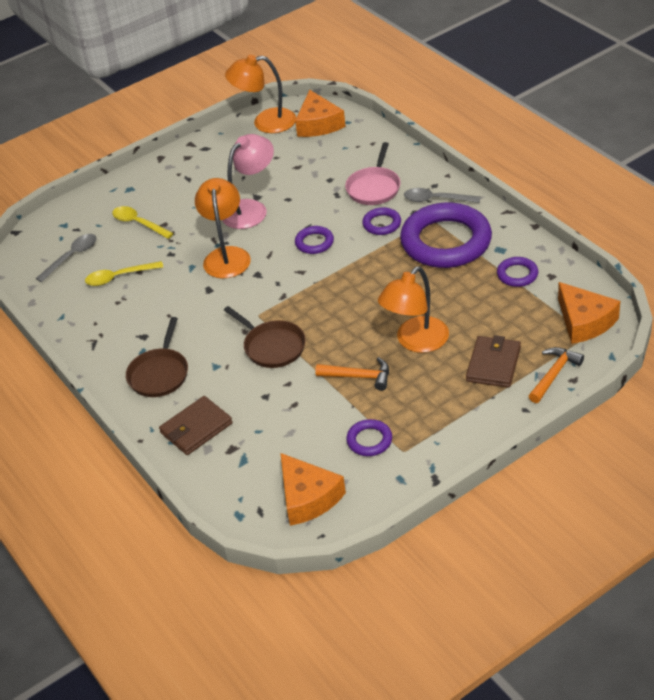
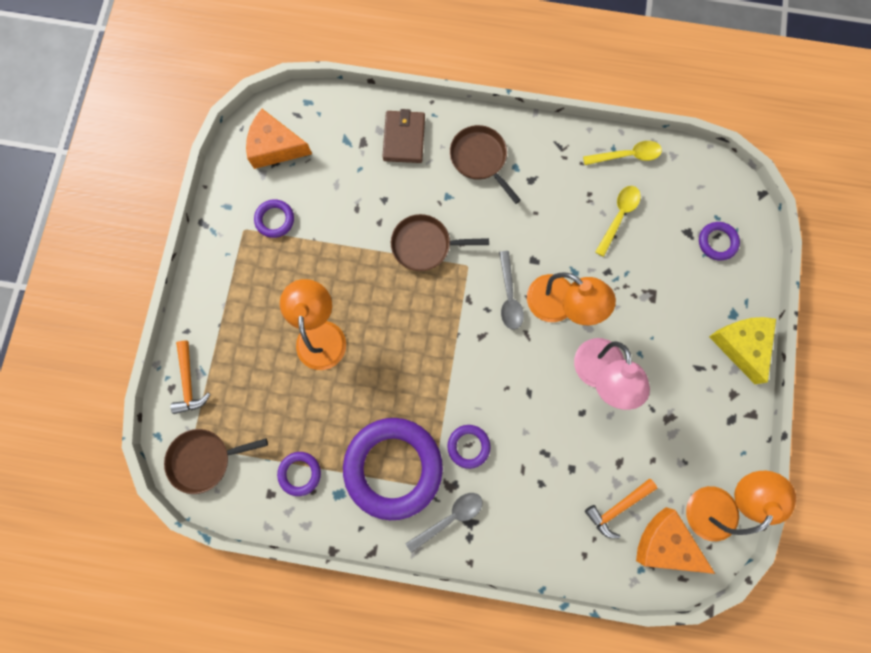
camera: 130 degrees right, 35 degrees up
(71, 257) = (682, 206): grey spoon -> grey spoon (509, 296)
(138, 223) = (674, 282): yellow spoon -> yellow spoon (627, 155)
(148, 174) = (741, 345): none -> yellow cheese
(314, 242) = (503, 377): purple ring -> purple ring (717, 242)
(359, 377) = (333, 268): orange hammer -> orange hammer (617, 507)
(374, 188) = (520, 489): pink pan -> none
(493, 364) = (243, 357): brown wallet -> none
(584, 321) = (204, 459): orange cheese -> brown pan

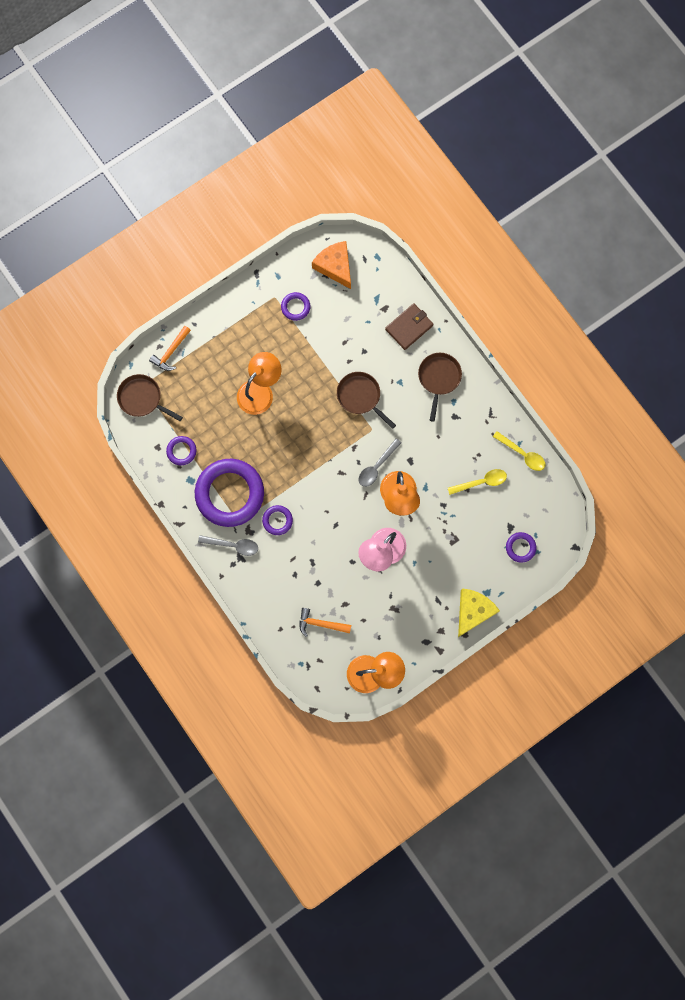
camera: 45 degrees right, 0 degrees up
(665, 543) = (326, 664): orange cheese -> none

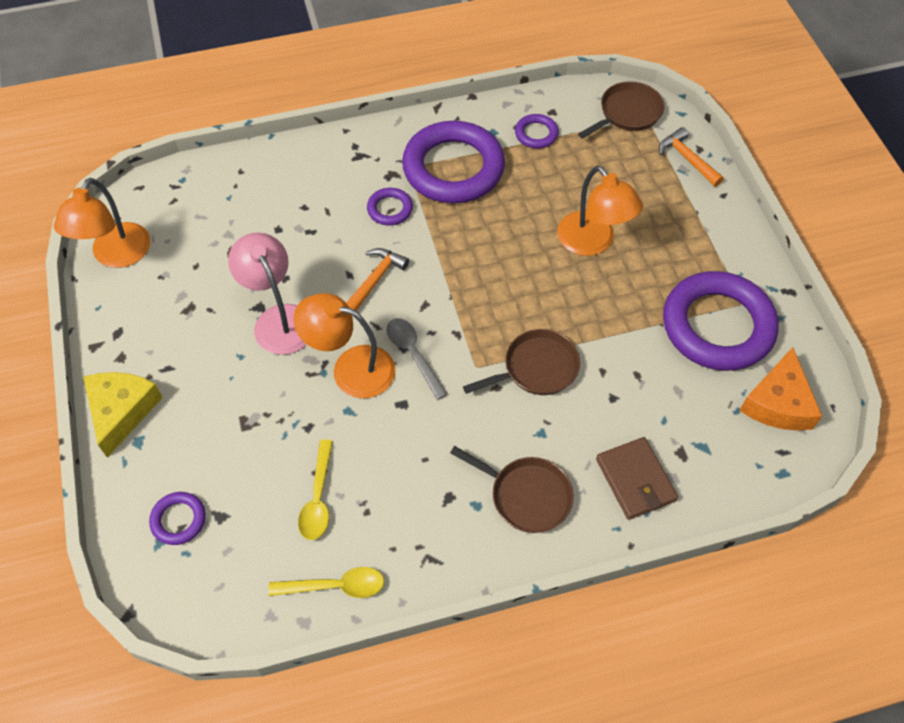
camera: 110 degrees right, 20 degrees down
(233, 545) = (380, 152): grey spoon -> none
(295, 307) = (717, 326): purple ring -> purple ring, size x2.28
(320, 623) = (221, 216): orange hammer -> orange hammer (376, 279)
(335, 266) = (778, 403): orange cheese -> orange cheese turned 120 degrees clockwise
(473, 611) = (122, 411): yellow cheese -> yellow cheese turned 135 degrees counterclockwise
(522, 454) = (335, 586): yellow spoon -> yellow spoon turned 150 degrees counterclockwise

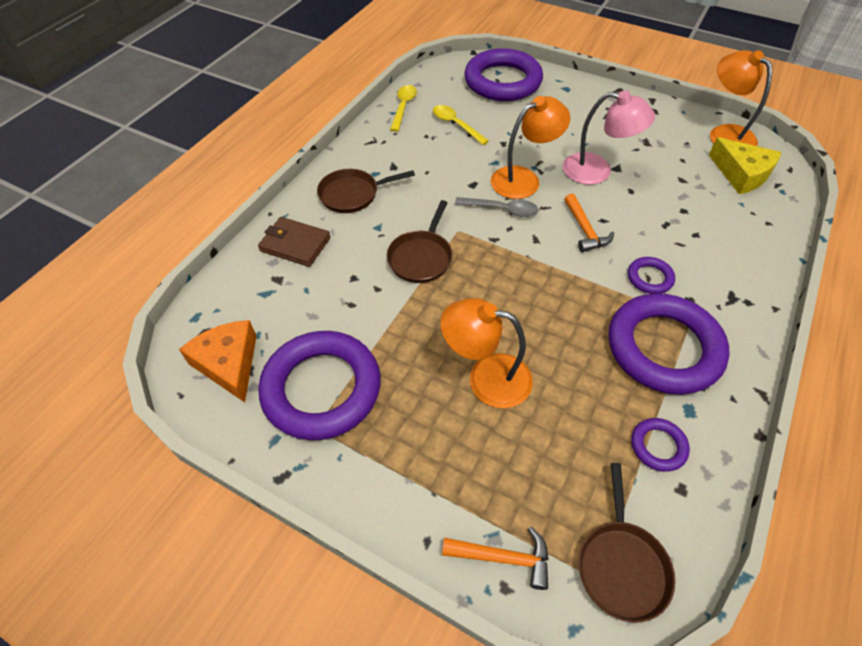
camera: 135 degrees right, 5 degrees down
(122, 411) = (593, 91): yellow cheese -> yellow cheese (741, 174)
(179, 520) = (502, 81): purple ring -> purple ring, size x2.28
(335, 586) = (403, 107): yellow spoon -> yellow spoon turned 150 degrees clockwise

